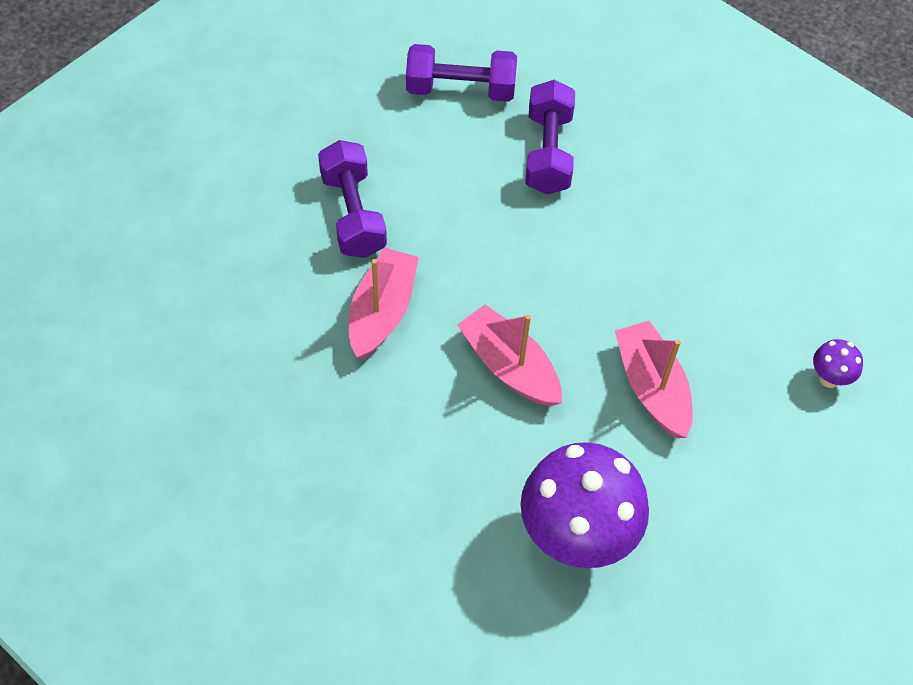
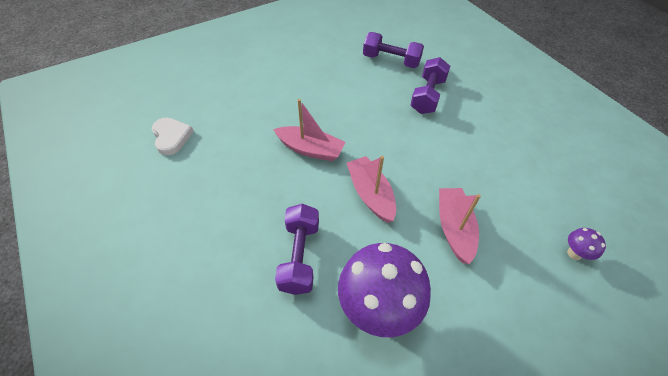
camera: 20 degrees right, 5 degrees down
(125, 353) = (171, 137): none -> white heart
(353, 214) = (315, 101): purple dumbbell -> purple dumbbell (300, 256)
(382, 312) = (310, 149): pink boat -> pink boat turned 75 degrees clockwise

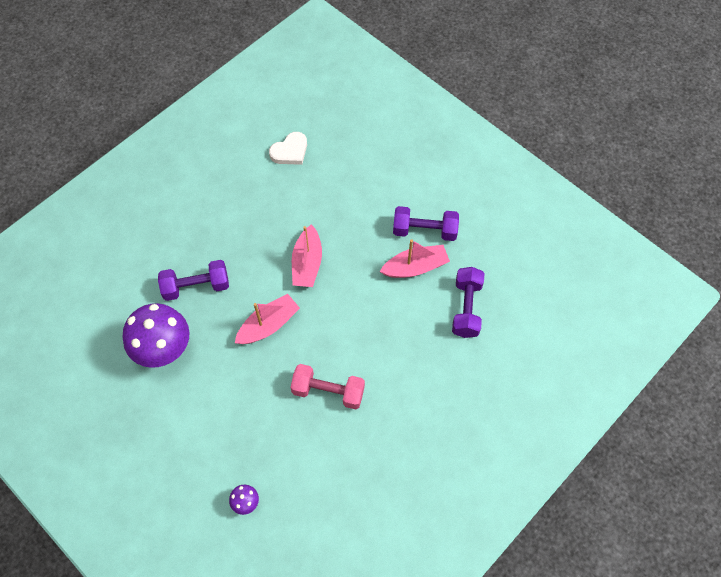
camera: 75 degrees right, 10 degrees up
(427, 96) = (417, 355): purple dumbbell -> purple dumbbell (424, 230)
(453, 161) = (328, 391): none -> pink dumbbell
(454, 228) = (249, 399): pink boat -> pink boat (415, 267)

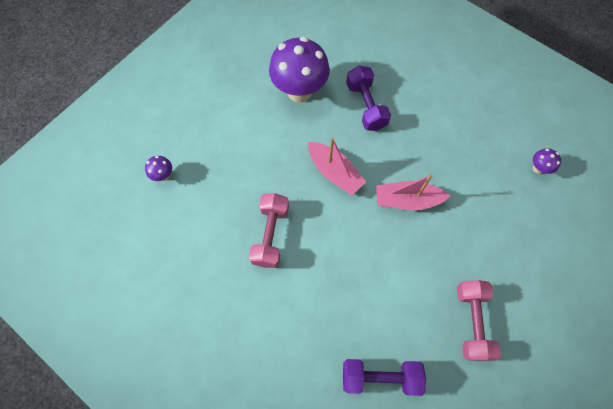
camera: 85 degrees right, 5 degrees up
(290, 151) = (538, 168): white heart -> purple mushroom
(415, 267) = (422, 314): pink boat -> none
(424, 230) = (471, 322): purple dumbbell -> pink dumbbell

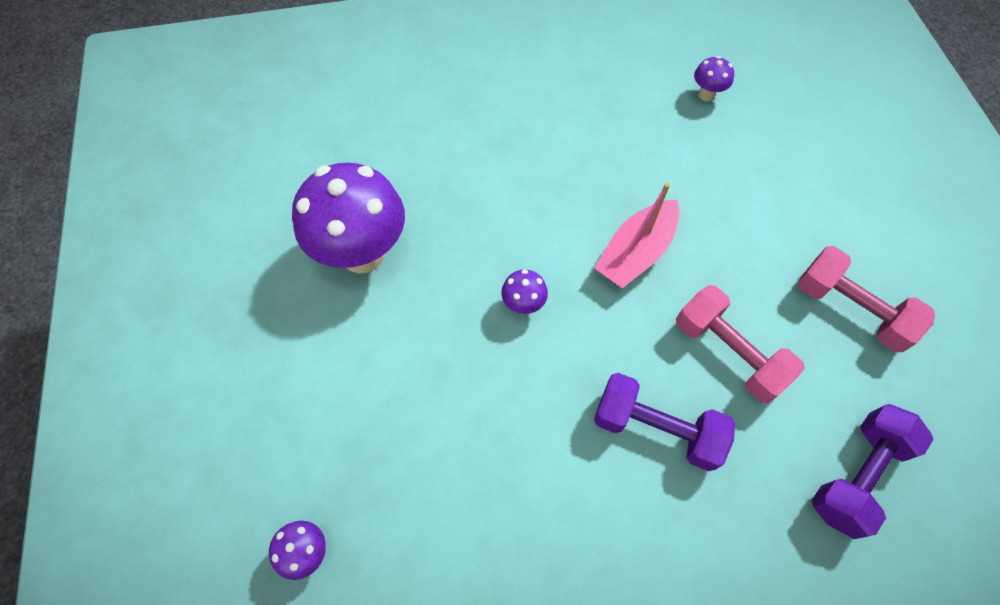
camera: 50 degrees left, 5 degrees down
(271, 235) = (545, 461): pink dumbbell -> pink dumbbell (728, 352)
(334, 172) = (523, 305): pink boat -> purple mushroom
(366, 106) = (463, 195): purple dumbbell -> purple dumbbell (656, 429)

